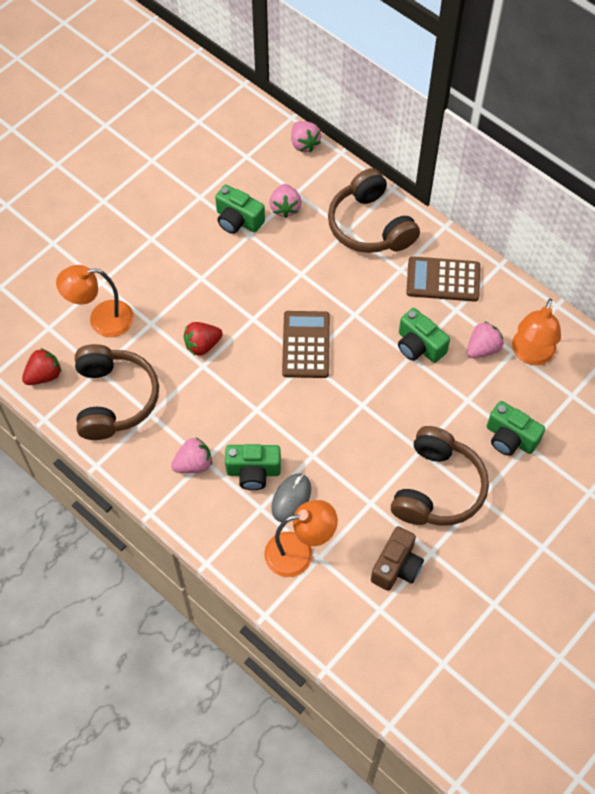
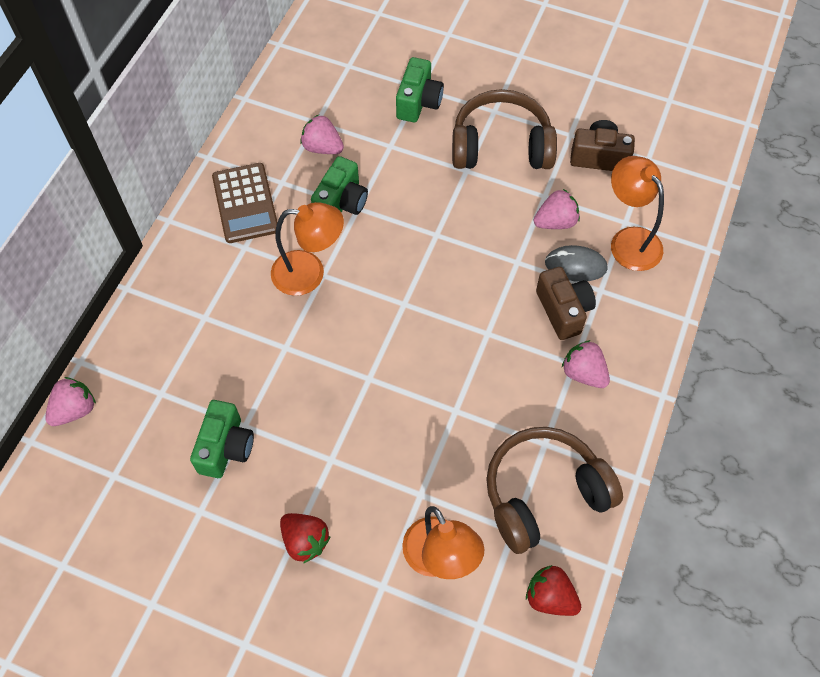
camera: 110 degrees left, 0 degrees up
(202, 345) = (427, 421): red strawberry -> red strawberry (305, 541)
(253, 472) = (563, 311): green camera -> brown camera
(285, 208) = (189, 398): pink strawberry -> pink strawberry (555, 222)
(306, 345) = (383, 311): brown calculator -> none
(370, 226) = (190, 295): brown headphones -> none
(531, 355) = (314, 106): orange lamp -> orange lamp (309, 273)

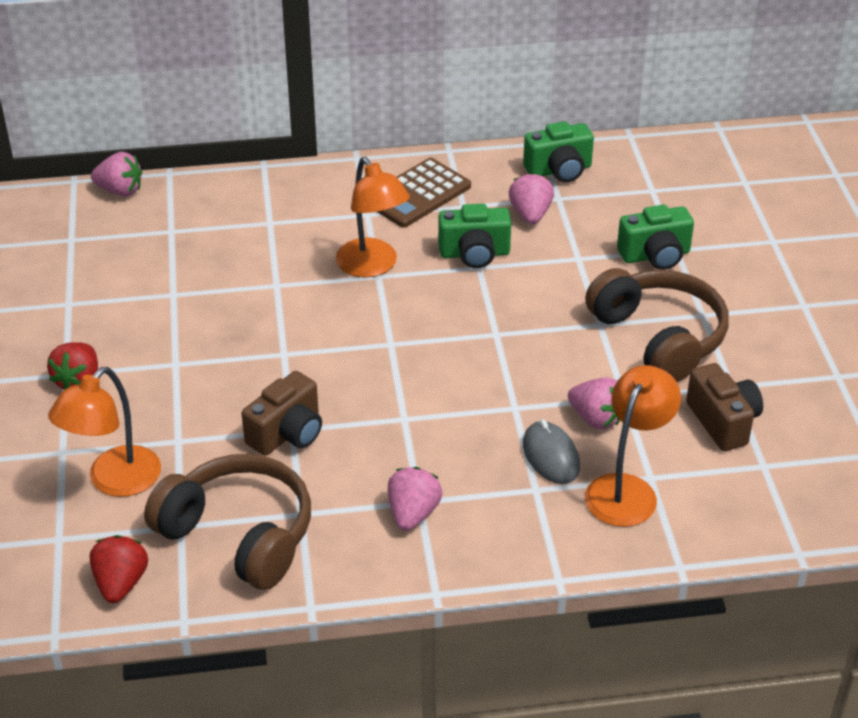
camera: 60 degrees right, 20 degrees down
(226, 447) = (142, 292): green camera -> green camera (559, 170)
(563, 311) = (482, 468): brown camera -> brown camera (287, 433)

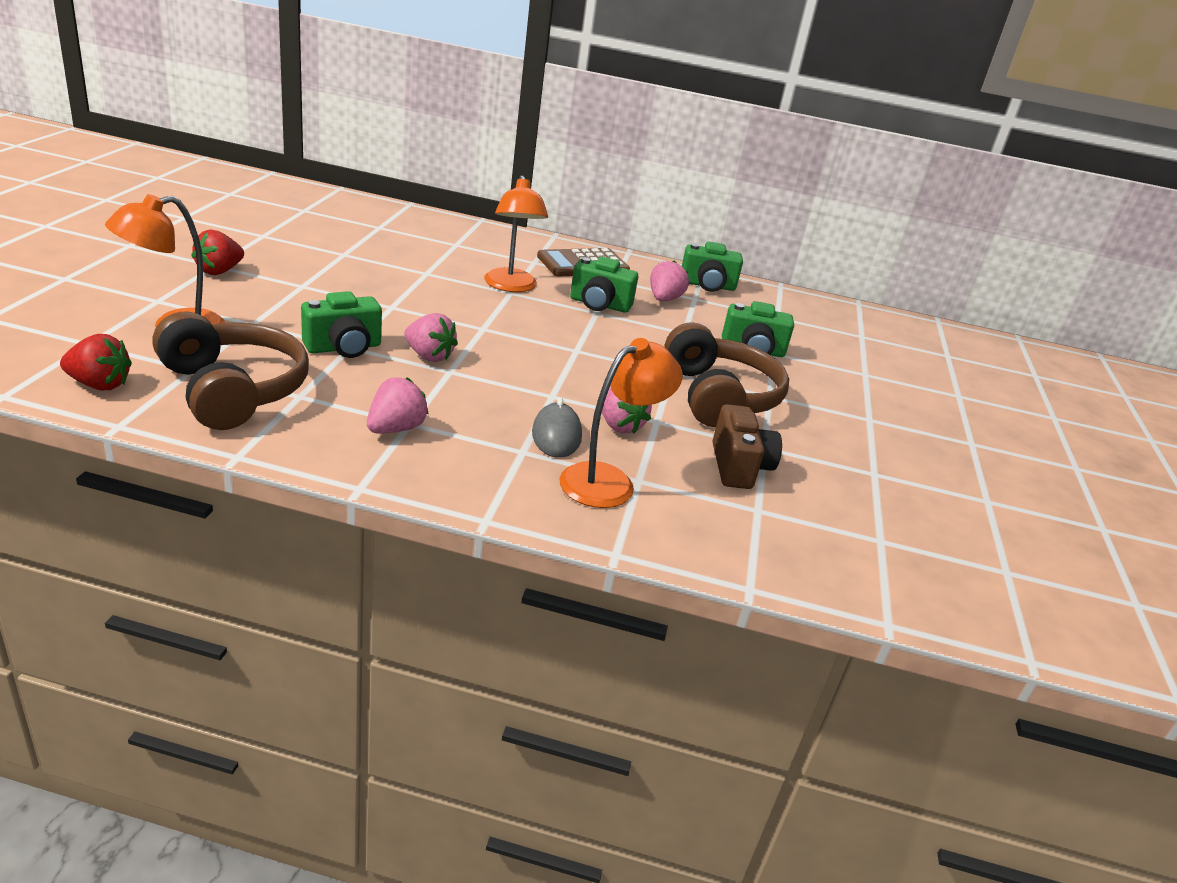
camera: 15 degrees right, 10 degrees down
(120, 191) = (365, 201): pink strawberry -> pink strawberry (429, 356)
(121, 583) = (99, 384): red strawberry -> red strawberry turned 75 degrees clockwise
(287, 433) = (344, 348): brown camera -> green camera

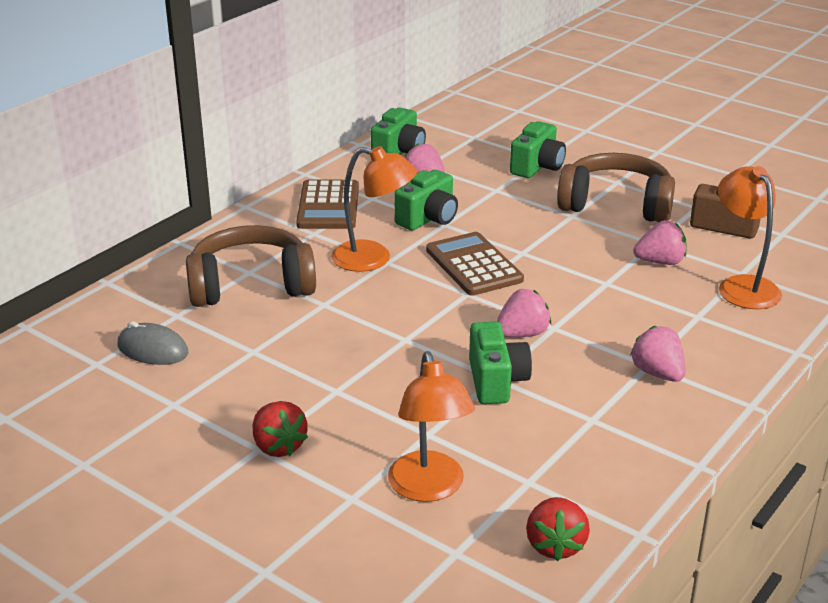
camera: 60 degrees left, 0 degrees up
(99, 384) = (555, 545): red strawberry -> red strawberry turned 150 degrees clockwise
(233, 390) = (577, 458): brown headphones -> brown headphones (251, 285)
(534, 328) = (473, 265): none -> brown calculator
(556, 435) = (673, 295): grey mouse -> grey mouse (152, 350)

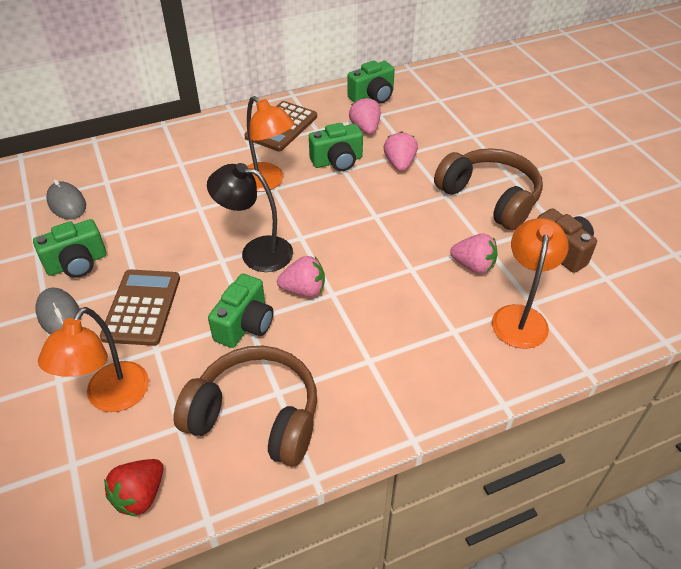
camera: 30 degrees right, 15 degrees up
(251, 285) = (171, 175): brown headphones -> brown headphones (256, 416)
(278, 446) = (59, 314): red strawberry -> grey mouse
(435, 320) = (256, 252): none -> black lamp
(473, 265) = (329, 214): brown calculator -> brown calculator (141, 307)
(537, 167) = (461, 142): green camera -> green camera (77, 264)
(657, 373) = (368, 372): pink strawberry -> pink strawberry (399, 164)

